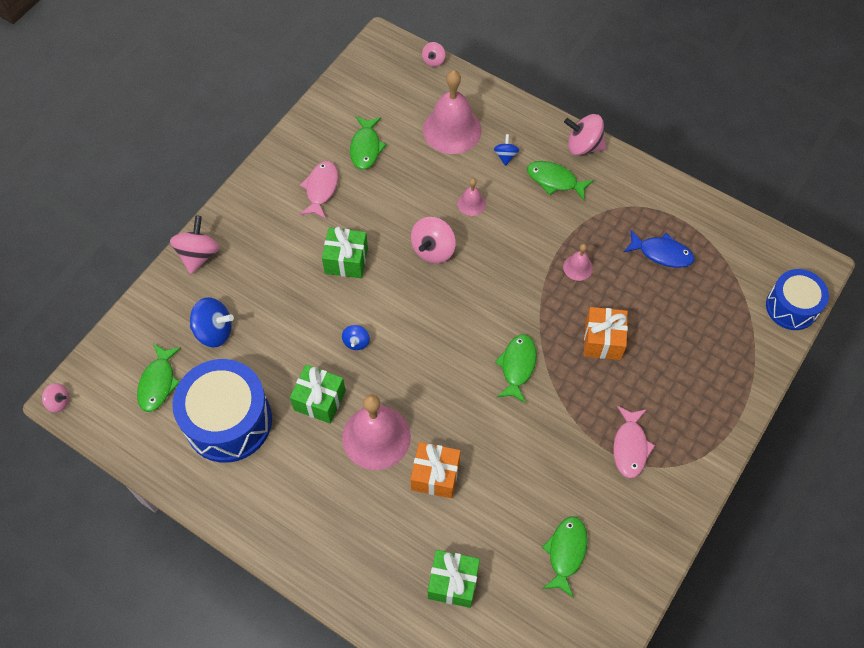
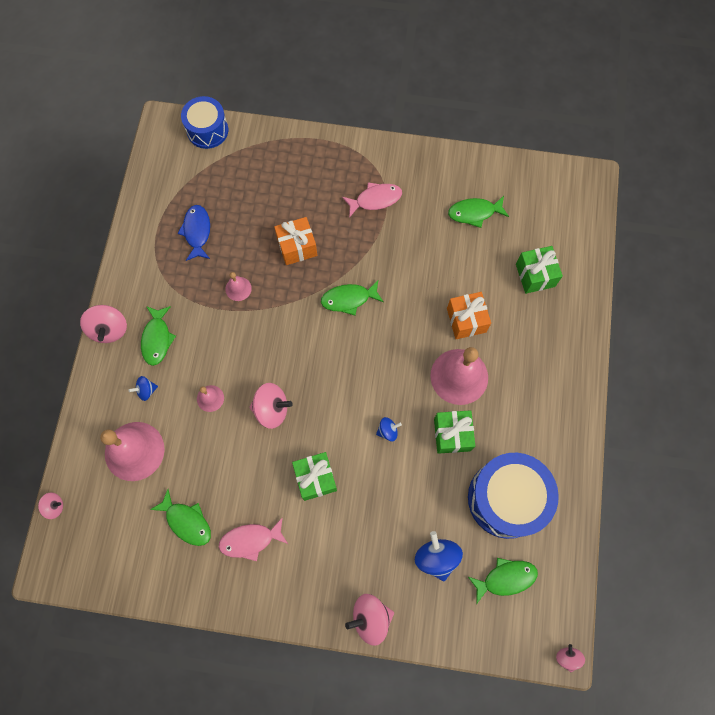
camera: 115 degrees left, 10 degrees up
(366, 148) = (187, 521): green fish -> green fish turned 60 degrees clockwise

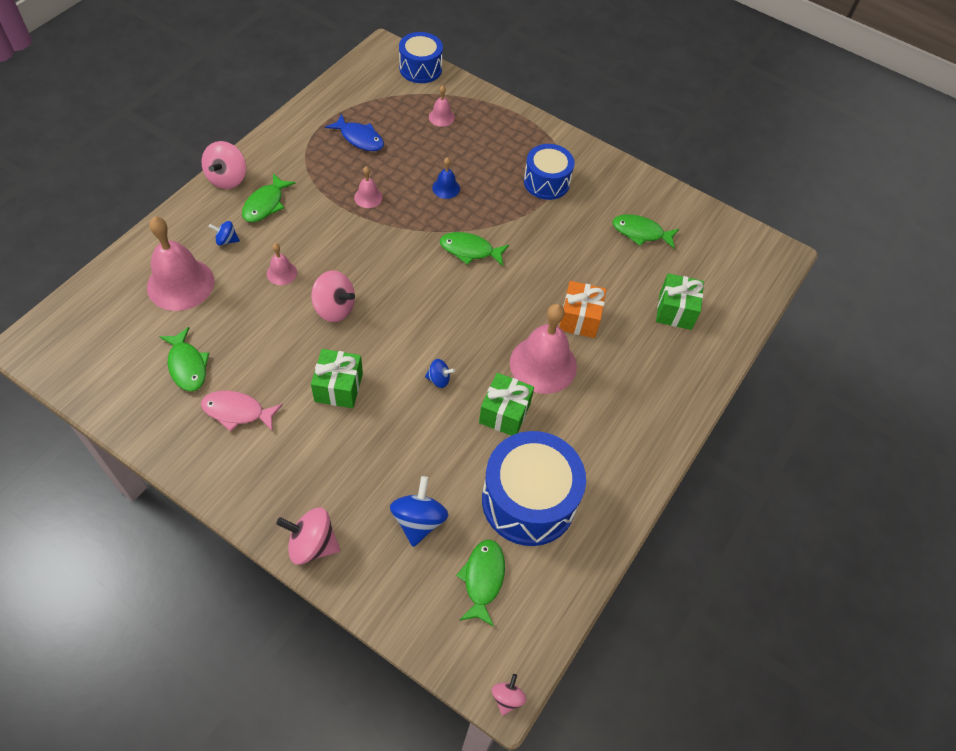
camera: 20 degrees right, 15 degrees down
(54, 506) = (75, 295): pink spinning top -> none
(197, 232) = (359, 138): blue fish -> blue fish turned 105 degrees clockwise
(254, 174) = (441, 117): none -> pink bell
(297, 247) = (446, 188): orange gift -> blue bell
(375, 199) = (546, 182): pink fish -> blue drum
(505, 578) = (483, 579): green fish -> green fish turned 90 degrees counterclockwise

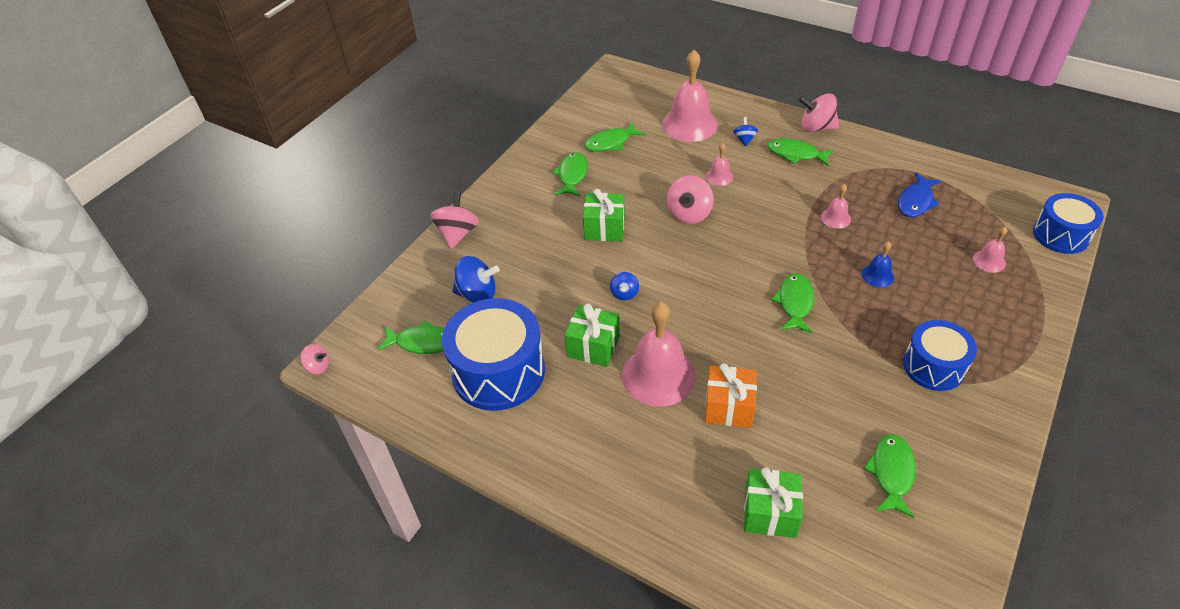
camera: 95 degrees right, 10 degrees down
(237, 412) = (572, 175): pink fish -> green fish

